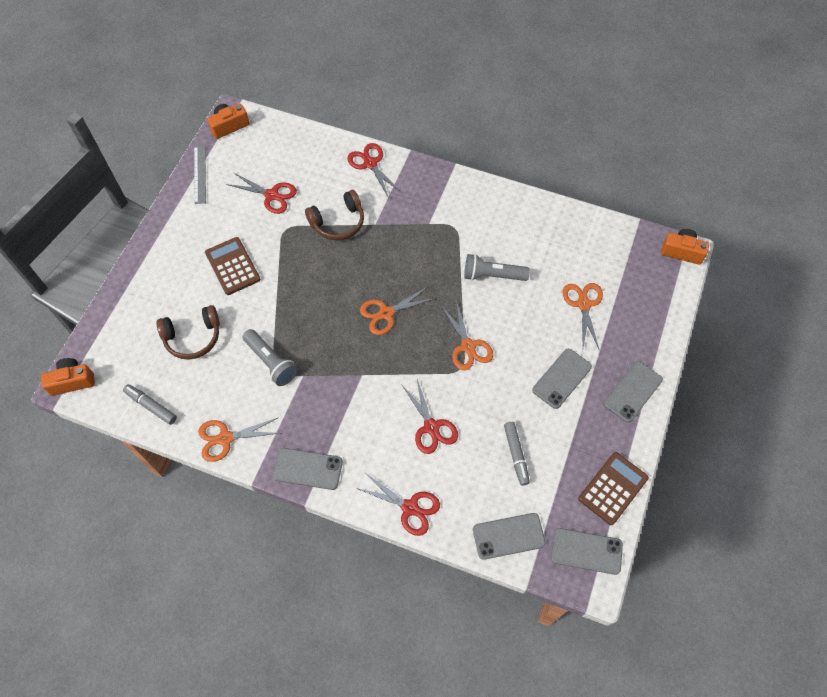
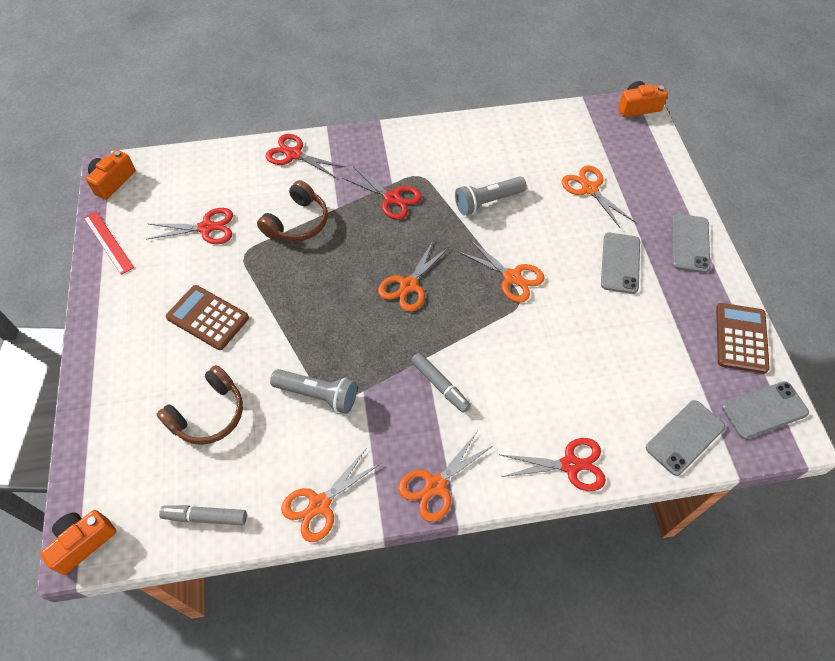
camera: 30 degrees left, 5 degrees down
(200, 174) = (108, 242): grey ruler -> red ruler
(308, 469) = (435, 485): grey phone -> orange scissors
(431, 427) = (533, 372): red scissors -> red scissors (392, 198)
(516, 455) = (632, 355): grey marker -> grey marker (440, 385)

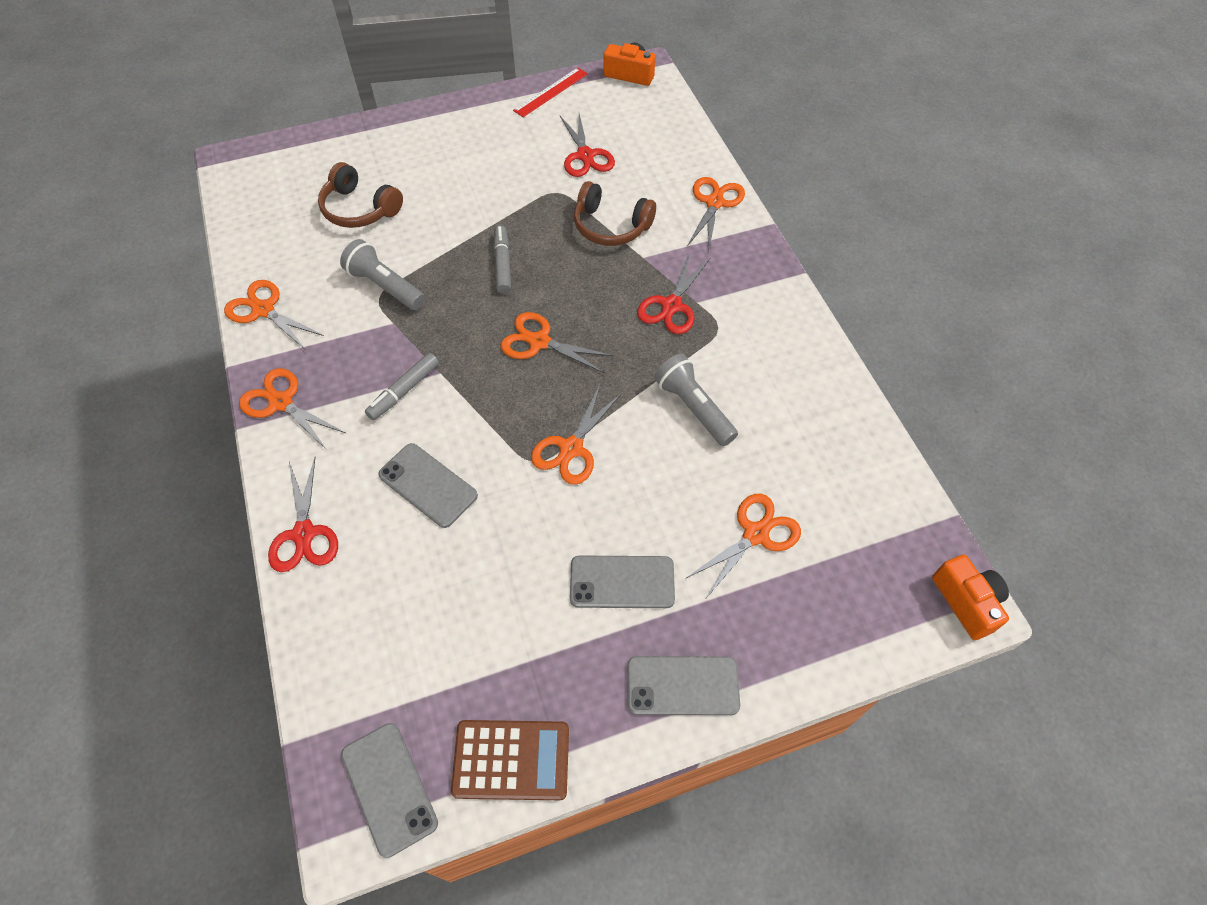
camera: 80 degrees right, 0 degrees up
(83, 542) = (236, 161): orange camera -> none
(205, 517) = (254, 231): grey marker -> grey marker (502, 264)
(208, 318) = (470, 183): brown calculator -> none
(294, 154) = (714, 203): red scissors -> orange scissors
(318, 395) = (385, 286): grey flashlight -> grey flashlight turned 120 degrees clockwise
(685, 437) = (343, 671): grey phone -> grey phone (428, 485)

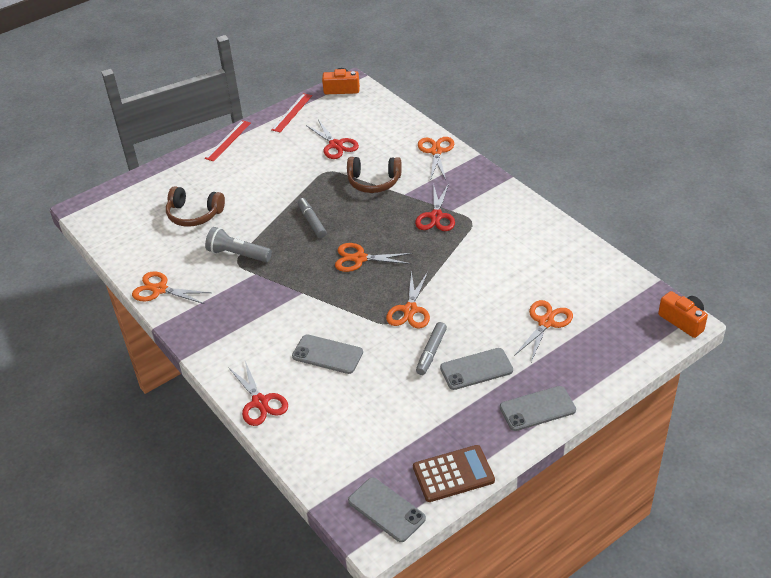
camera: 15 degrees left, 15 degrees down
(281, 402) = (203, 337): orange scissors -> none
(404, 391) = (283, 309): grey marker -> grey marker (431, 352)
(452, 111) = (228, 140): none -> red ruler
(694, 408) = (477, 268): grey flashlight -> none

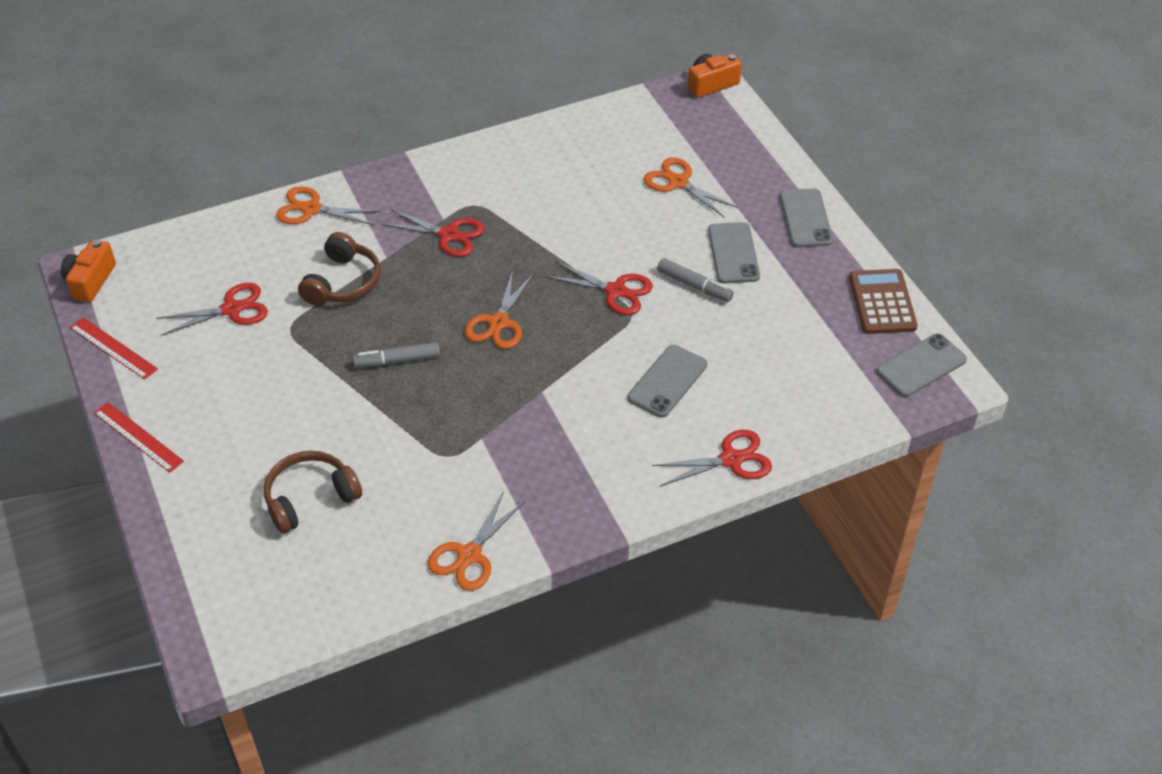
camera: 80 degrees left, 5 degrees up
(194, 214) = (310, 498): brown headphones -> brown headphones turned 150 degrees counterclockwise
(238, 254) = (430, 453): grey flashlight -> none
(410, 310) = (615, 291): orange scissors -> red scissors

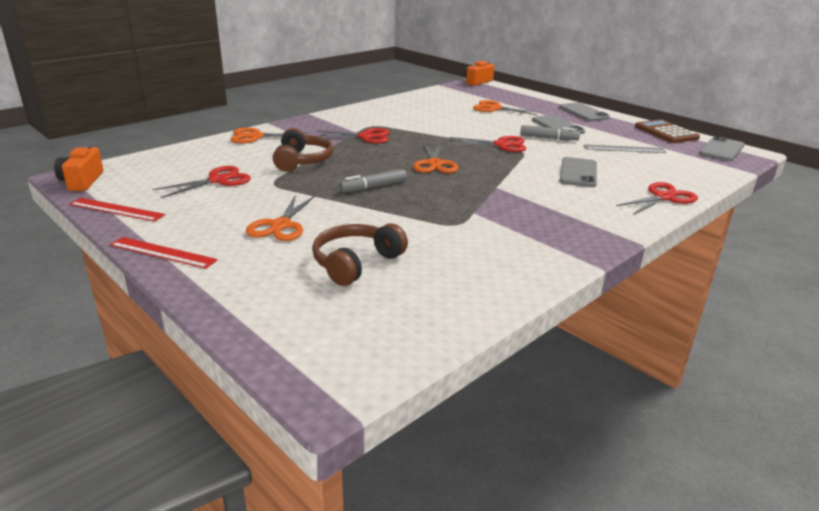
camera: 20 degrees left, 20 degrees down
(469, 555) = (528, 272): orange scissors -> orange scissors (280, 225)
(779, 335) = (624, 149): none -> grey ruler

